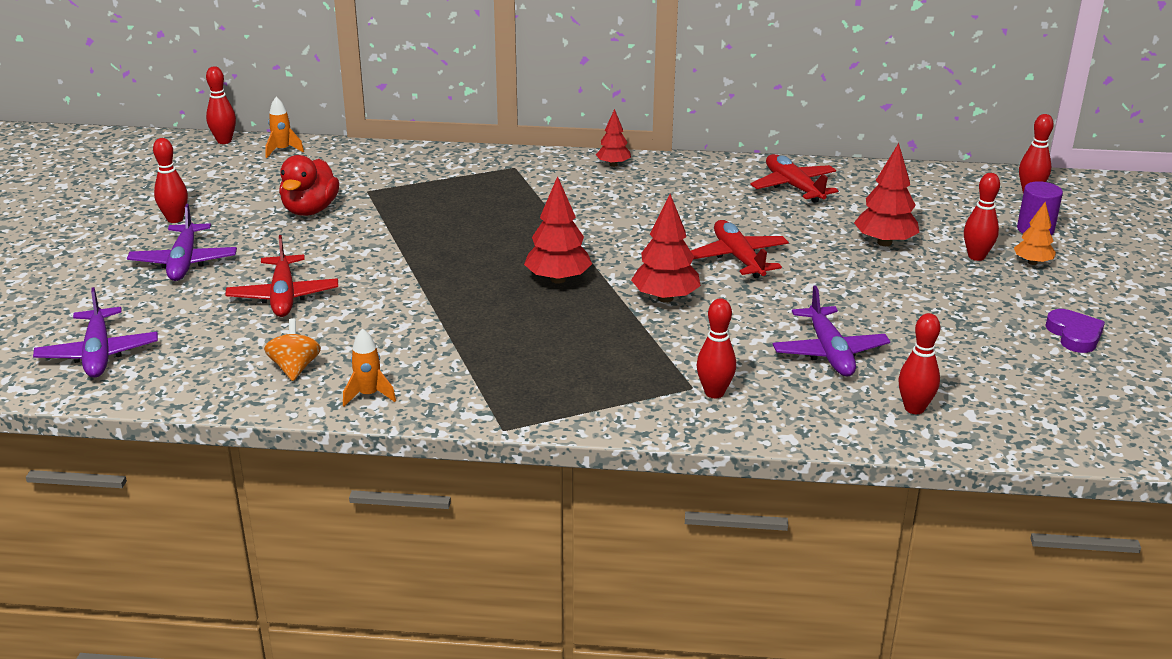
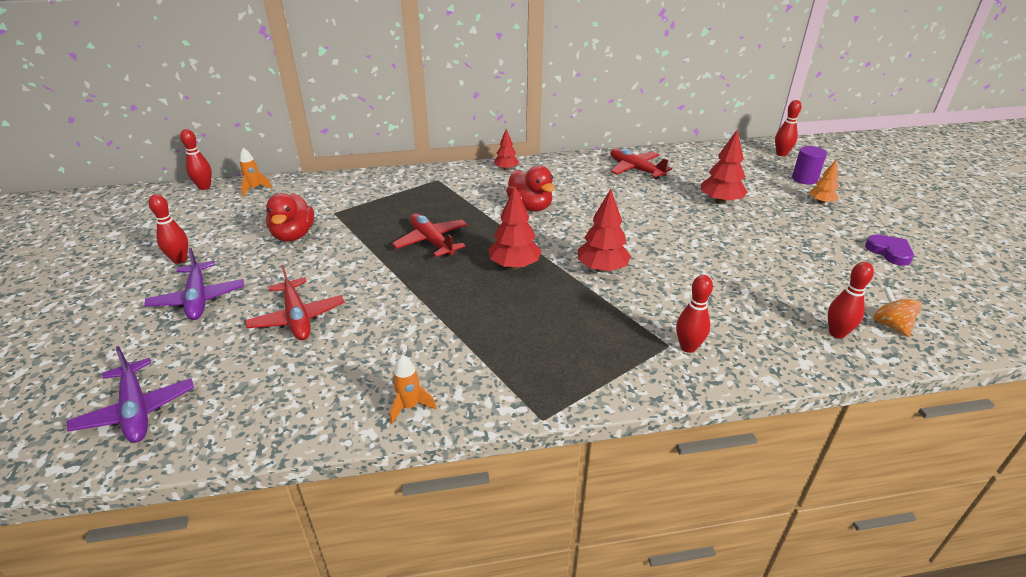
camera: 15 degrees left, 5 degrees up
(295, 368) = (332, 390): orange spinning top -> orange spinning top (890, 325)
(617, 216) = (530, 207): none -> red duck
(738, 258) = (633, 227): red plane -> red plane (431, 241)
(829, 352) = (745, 295): purple plane -> none
(976, 256) = (784, 203): red bowling pin -> none

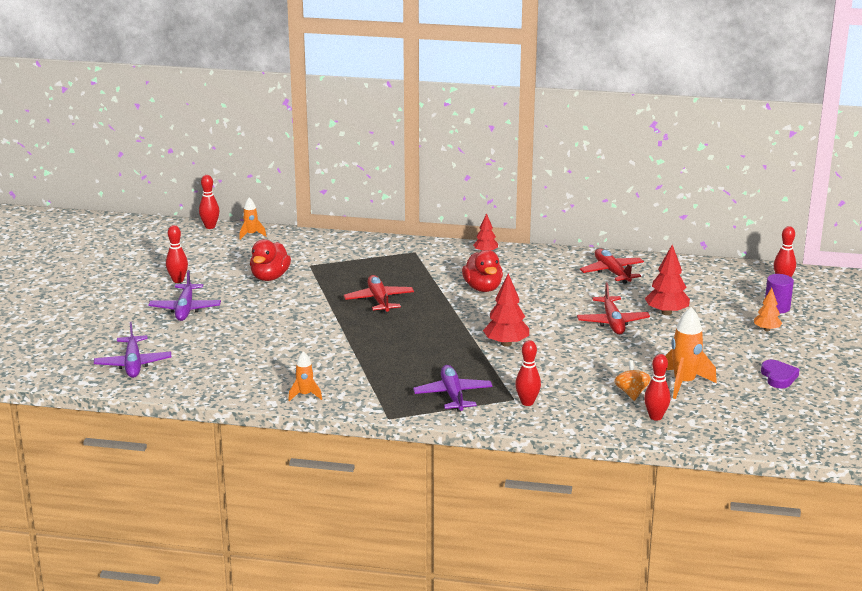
camera: 20 degrees right, 10 degrees down
(297, 318) = (251, 333): red plane -> red plane (612, 322)
(514, 265) = (435, 329): red tree -> none
(596, 357) = (453, 395): none -> purple plane
(817, 280) = (684, 383): none -> orange rocket
(890, 325) = (707, 421): orange spinning top -> orange spinning top (631, 393)

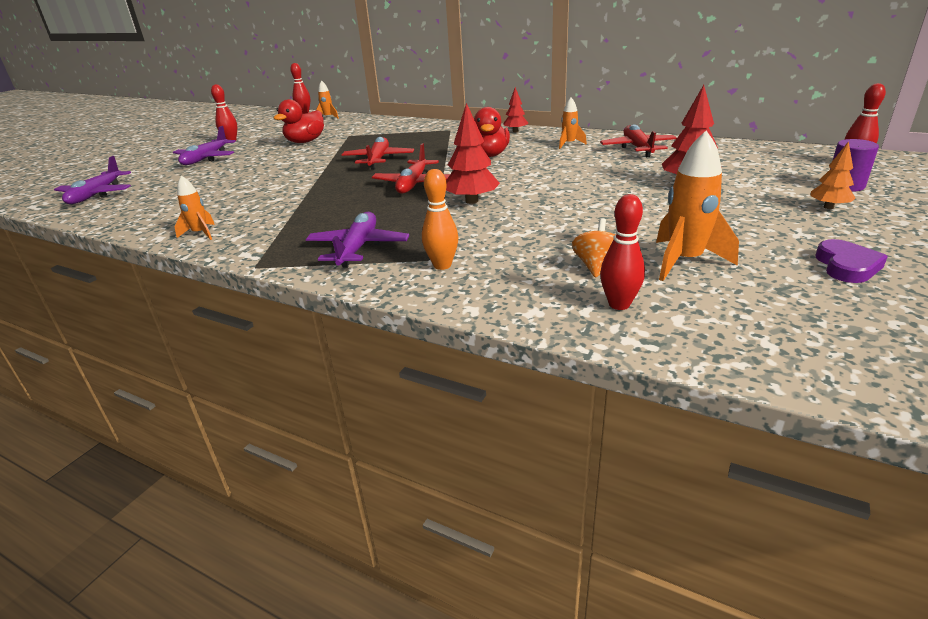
camera: 20 degrees right, 5 degrees up
(527, 402) = (442, 265): red bowling pin -> orange bowling pin
(548, 269) = (569, 144): none -> orange rocket
(612, 322) = (614, 189): red plane -> red plane (413, 184)

